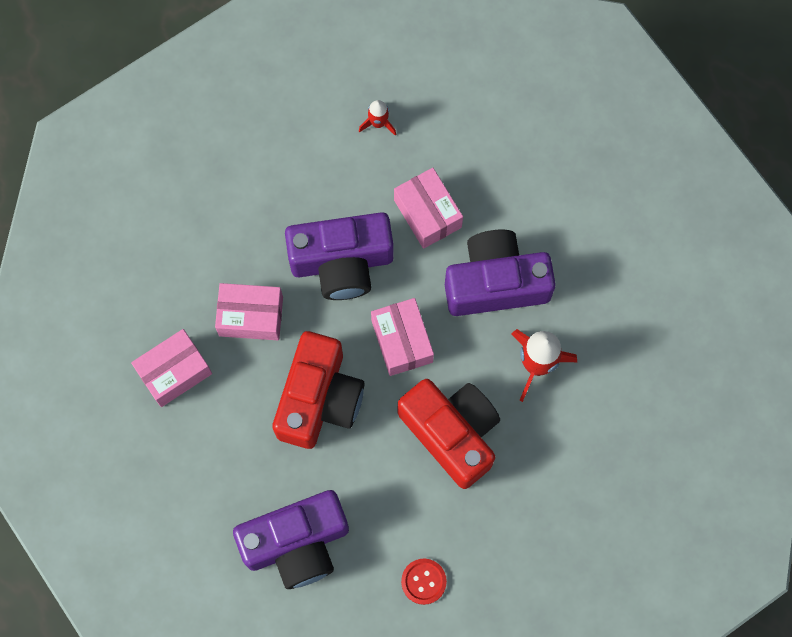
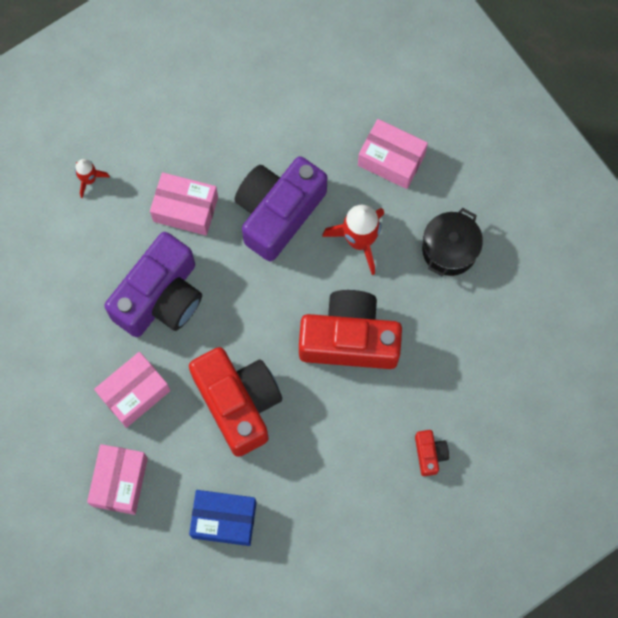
camera: 45 degrees left, 0 degrees up
(220, 476) = (224, 519): none -> blue box
(297, 543) = (321, 513): purple camera -> none
(402, 341) = (255, 310): pink box -> pink box (391, 159)
(423, 581) = (429, 454): red button -> red camera
(600, 439) = (449, 249): none -> black pot

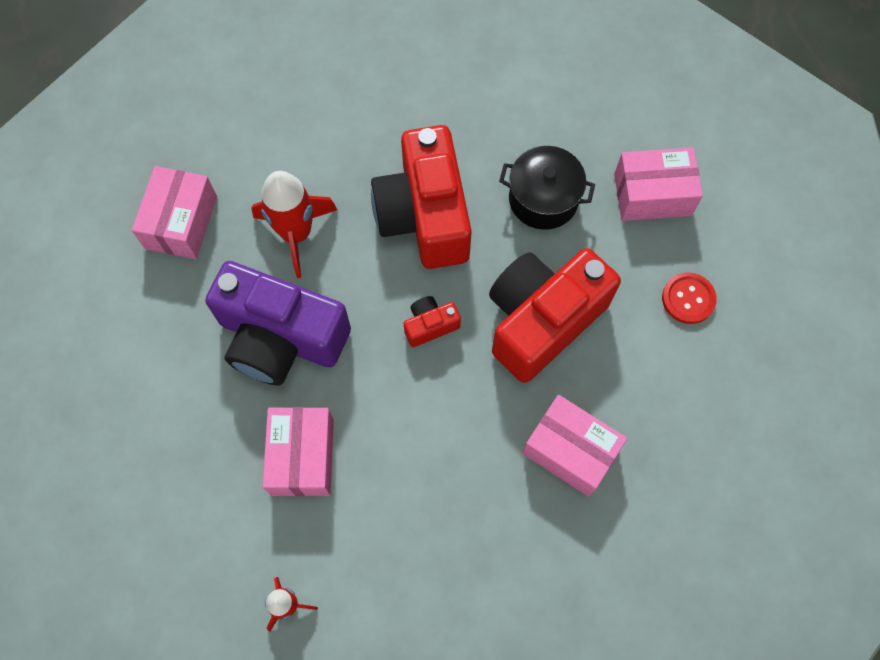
camera: 105 degrees left, 5 degrees down
(120, 482) = (689, 435): pink box -> pink box (652, 194)
(160, 297) = (433, 455): purple camera -> none
(224, 519) = (688, 299): blue box -> red button
(429, 454) = (534, 102): red camera -> red camera (430, 325)
(449, 249) = (284, 134): black pot -> black pot (543, 199)

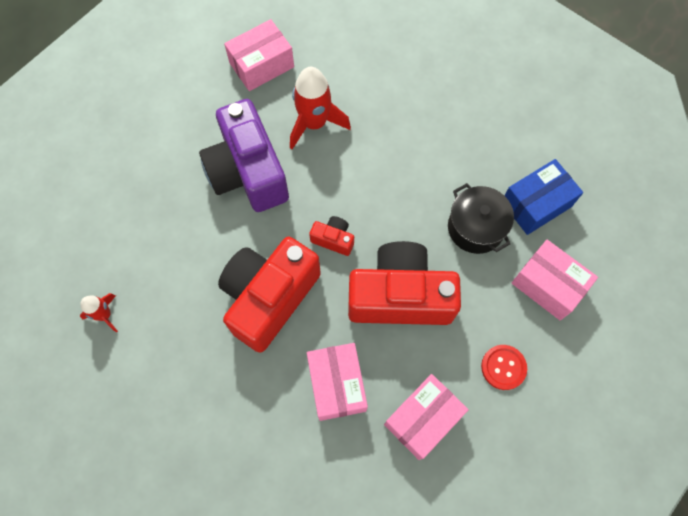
camera: 45 degrees right, 0 degrees up
(302, 457) = (192, 245): pink box -> pink box (423, 419)
(424, 215) = (395, 175): red camera -> red camera (269, 297)
(572, 132) = (536, 204): none -> blue box

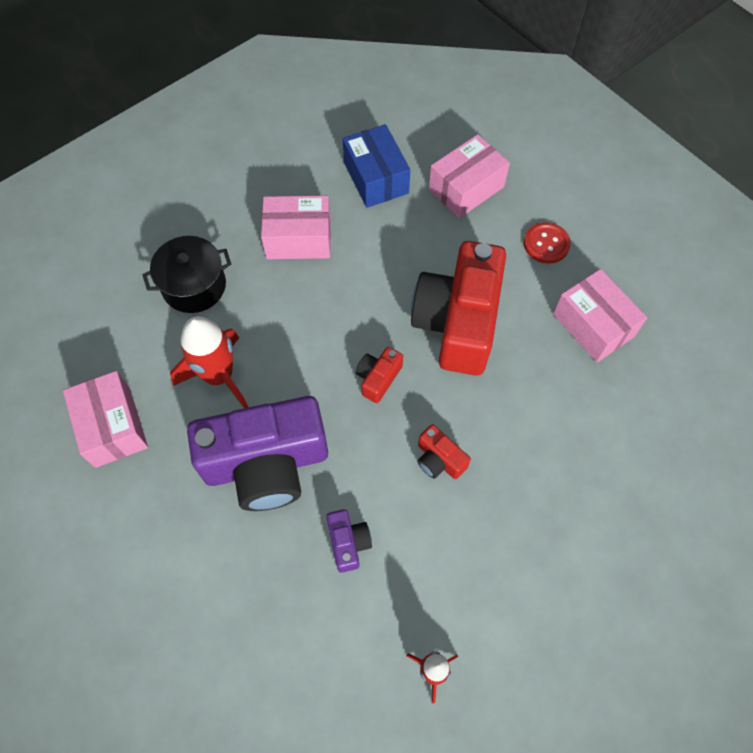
camera: 80 degrees left, 5 degrees down
(193, 240) = (348, 543): none -> purple camera
(269, 297) = (439, 459): red camera -> red camera, size x0.42
(337, 385) = (550, 402): pink box -> pink box (298, 239)
(475, 228) = (391, 236): black pot -> black pot (194, 286)

